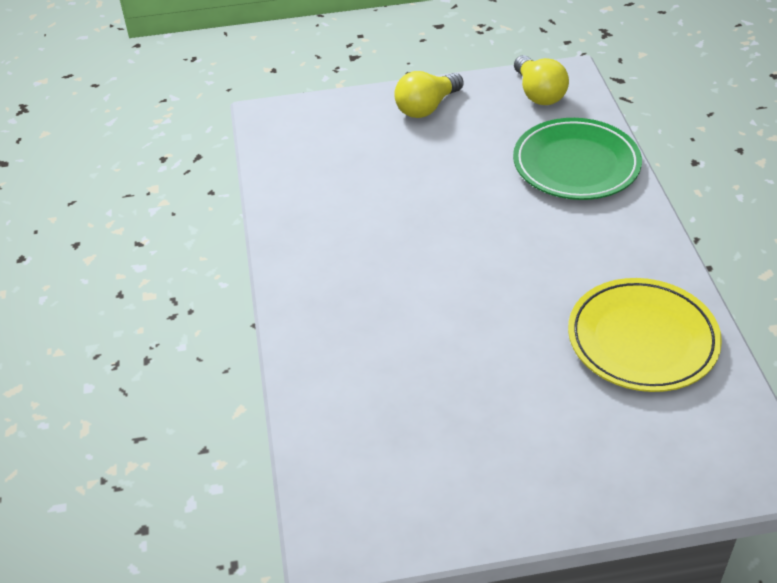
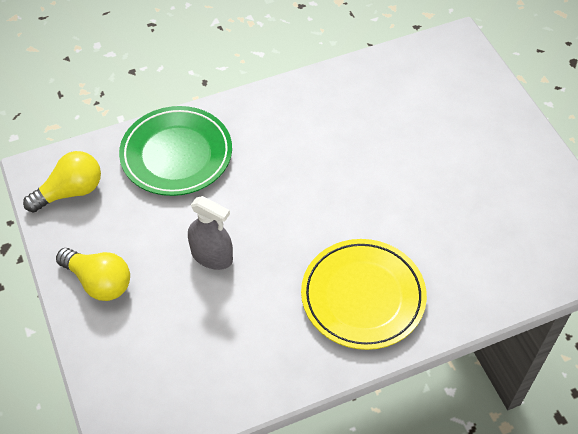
camera: 105 degrees left, 10 degrees up
(435, 179) = (212, 256): none -> grey spray bottle
(642, 340) = (369, 102): yellow plate -> yellow plate (363, 297)

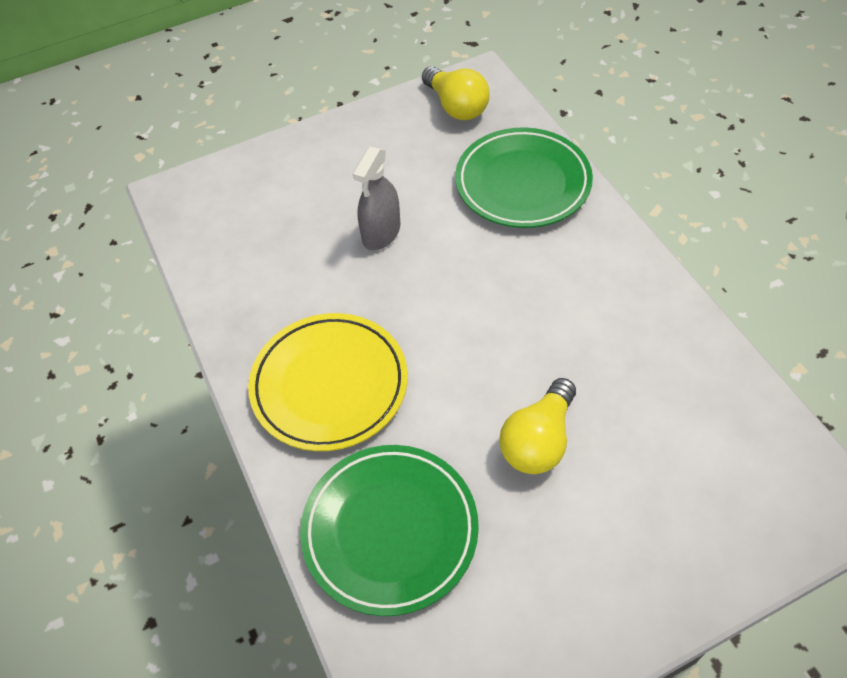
camera: 90 degrees right, 0 degrees up
(99, 282) = (344, 147): yellow light bulb -> yellow light bulb (538, 440)
(482, 261) = (390, 530): none -> green plate

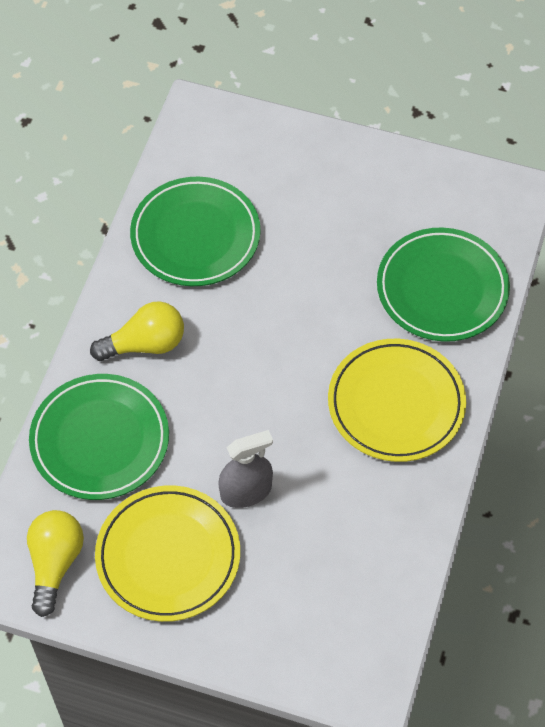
camera: 140 degrees left, 5 degrees up
(389, 160) = (168, 556): none -> yellow plate
(538, 440) = (308, 264): yellow light bulb -> yellow light bulb (145, 344)
(662, 378) = (195, 236): none -> green plate

